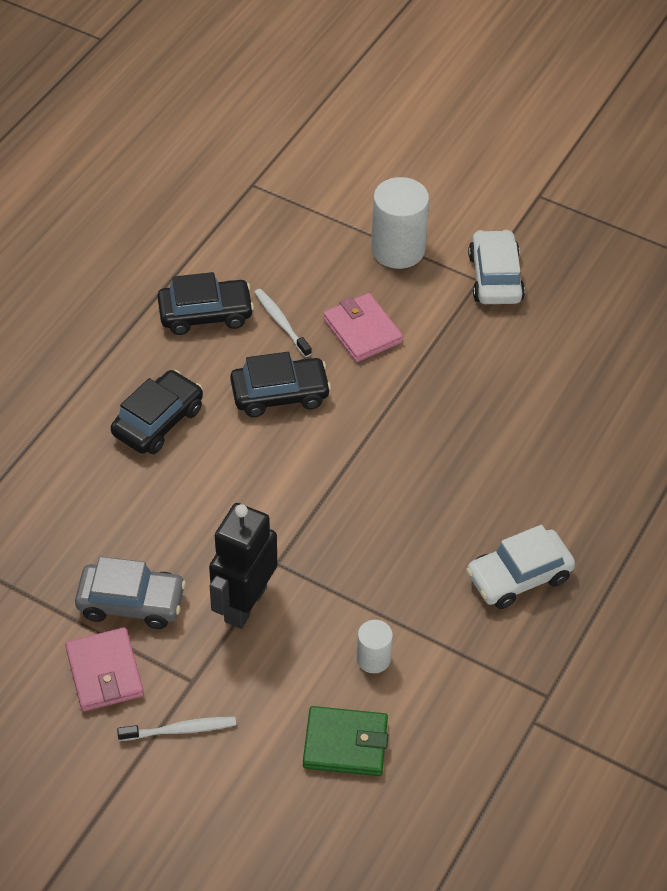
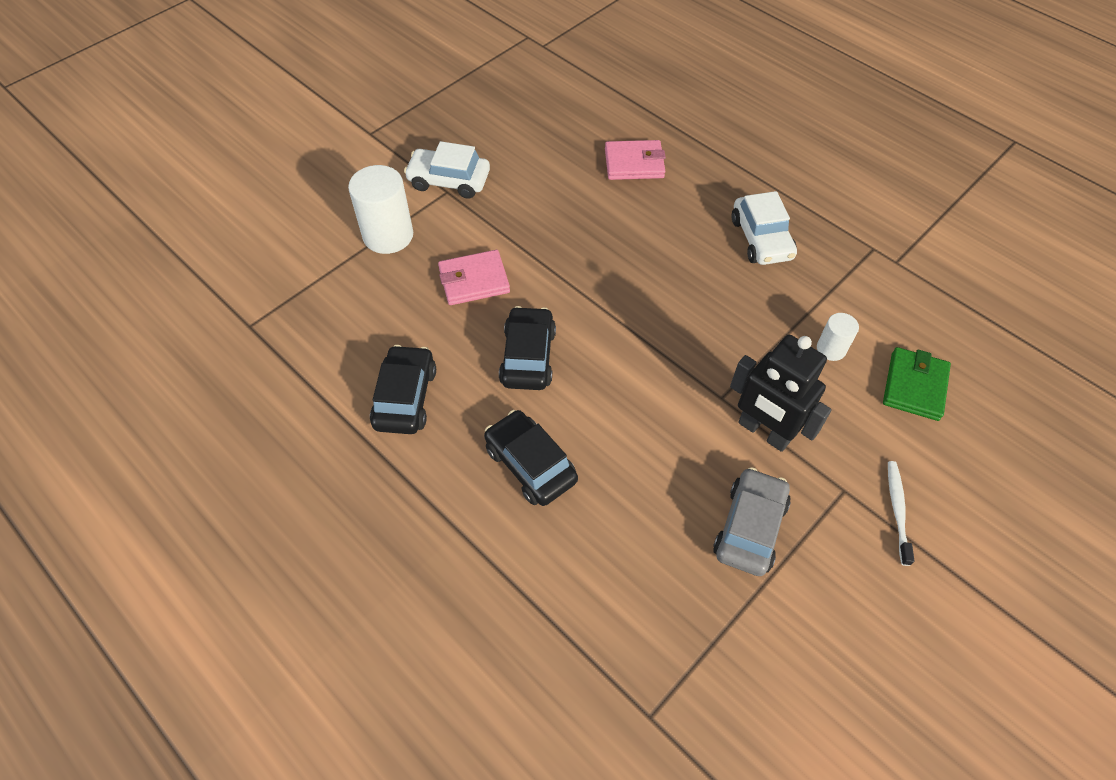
camera: 75 degrees left, 5 degrees up
(105, 672) = (829, 566): pink wallet -> pink wallet (634, 163)
(281, 322) = (440, 338): white toothbrush -> none

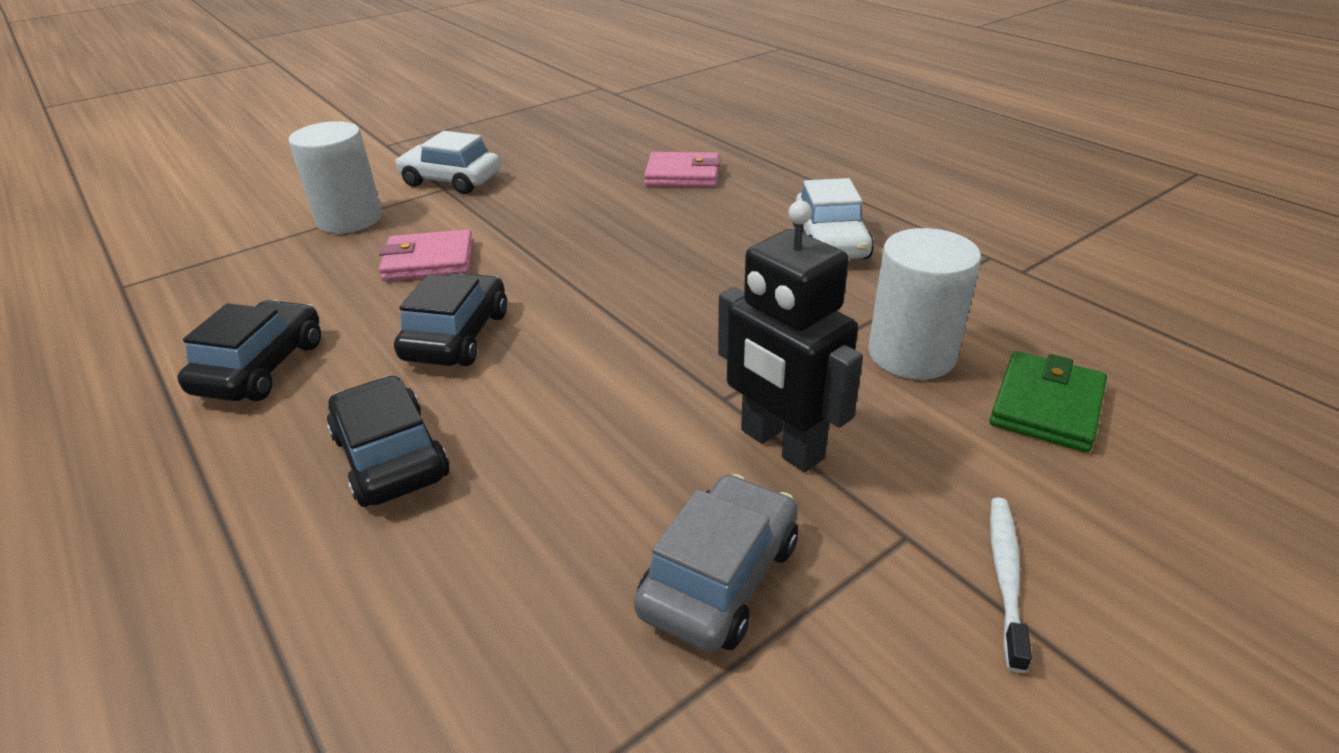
camera: 10 degrees right, 20 degrees down
(831, 349) = (911, 354): white cylinder -> white cylinder, size x1.87

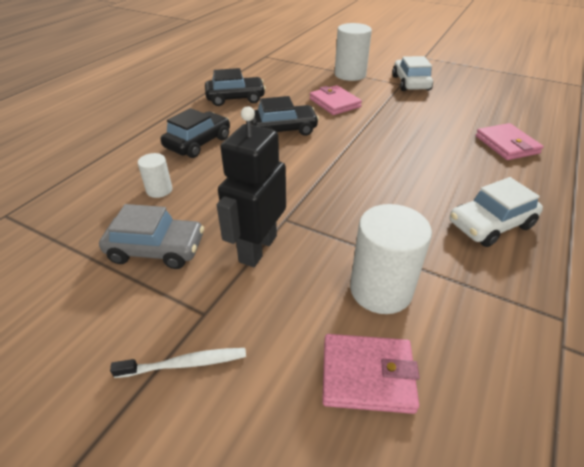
camera: 65 degrees right, 5 degrees up
(523, 547) = (159, 190): none -> white cylinder
(1046, 406) = (367, 375): green wallet -> pink wallet

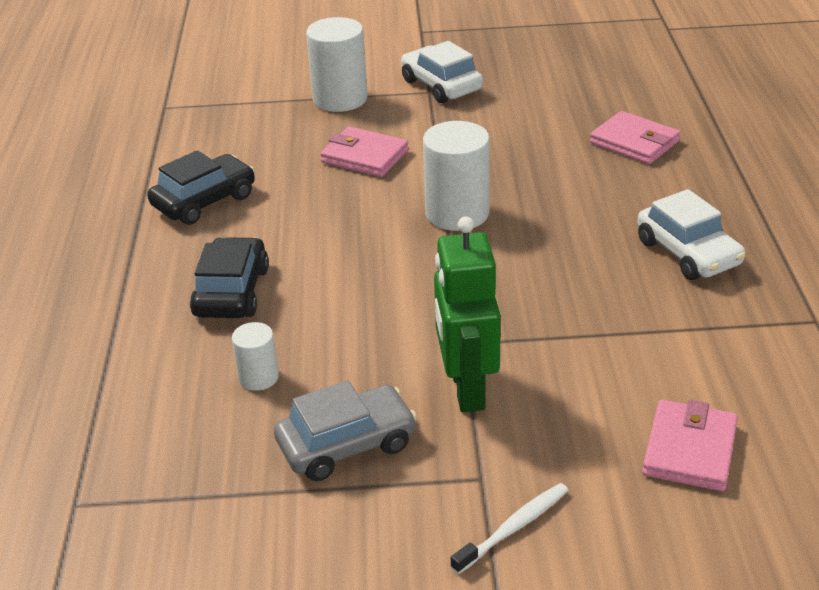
camera: 30 degrees left, 5 degrees down
(257, 248) = (466, 389): black robot -> green robot
(283, 129) = (334, 225): black car -> none
(367, 375) = (689, 450): pink wallet -> pink wallet turned 45 degrees counterclockwise
(380, 289) = (636, 370): white cylinder -> white cylinder (457, 213)
(490, 224) = (688, 253): white car -> white car turned 60 degrees counterclockwise

